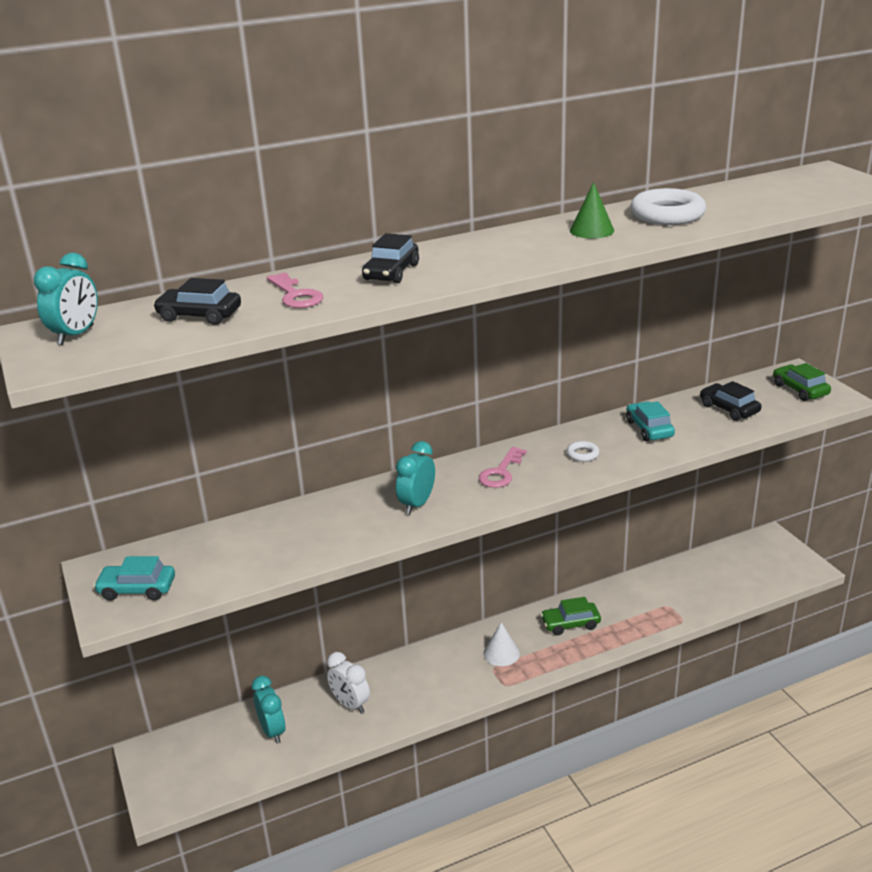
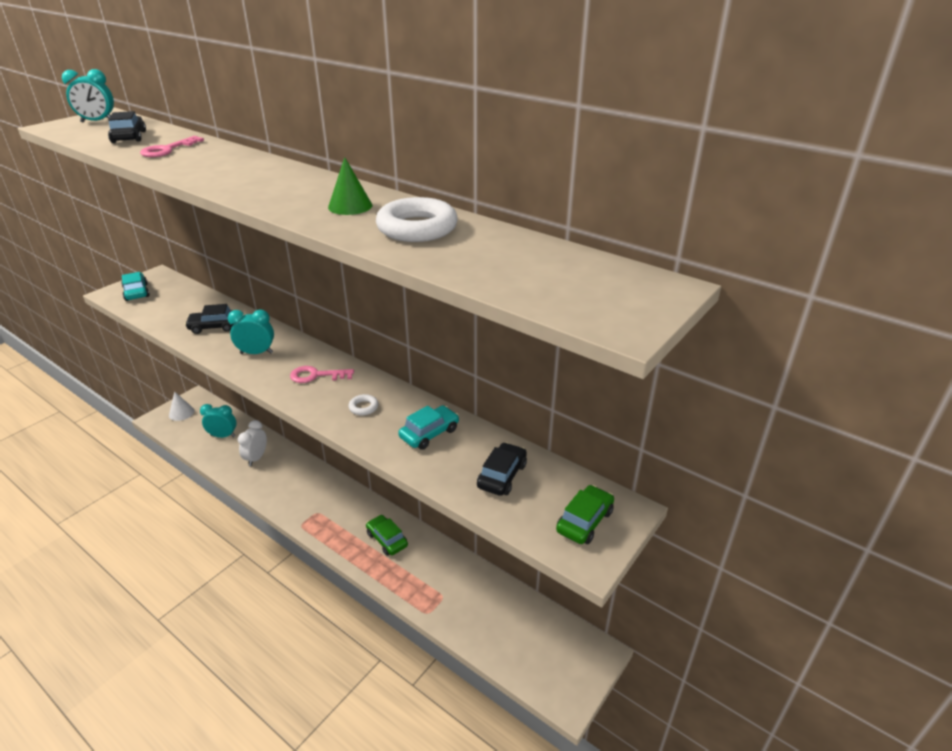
camera: 60 degrees right, 5 degrees up
(272, 731) = (223, 436): turquoise clock -> turquoise clock turned 120 degrees counterclockwise
(391, 272) = (219, 164): black car -> black car (214, 326)
(501, 653) = (335, 511): white cone -> white cone (181, 413)

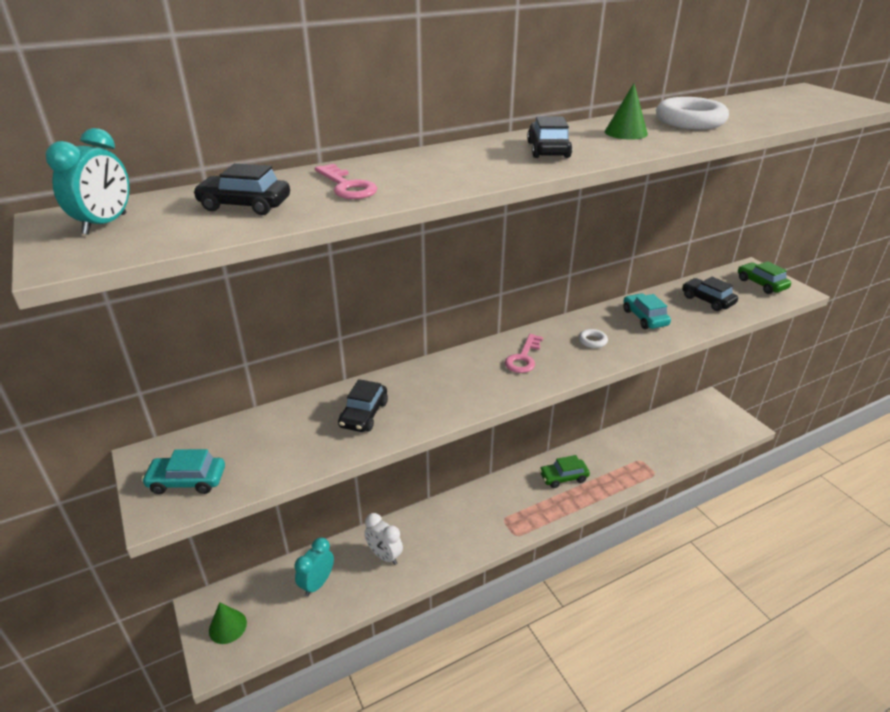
camera: 65 degrees left, 0 degrees up
(181, 413) = (227, 626): white cone -> green cone
(256, 353) = (452, 389): turquoise clock -> none
(277, 186) = (548, 150): none -> black car

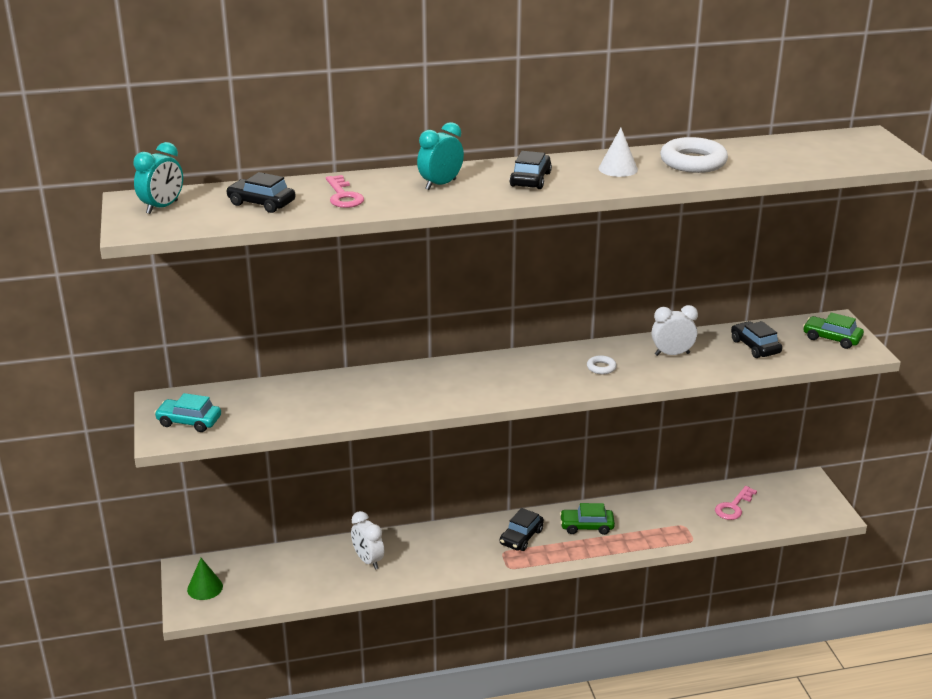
camera: 15 degrees right, 5 degrees down
(317, 583) = (296, 571): turquoise clock -> turquoise clock (440, 184)
(364, 414) = (350, 396): black car -> black car (521, 537)
(523, 358) = (522, 372): pink key -> pink key (733, 507)
(626, 132) = (618, 169): green cone -> white cone
(644, 318) = (672, 354): turquoise car -> white clock
(761, 284) = (831, 338): green car -> green car turned 45 degrees counterclockwise

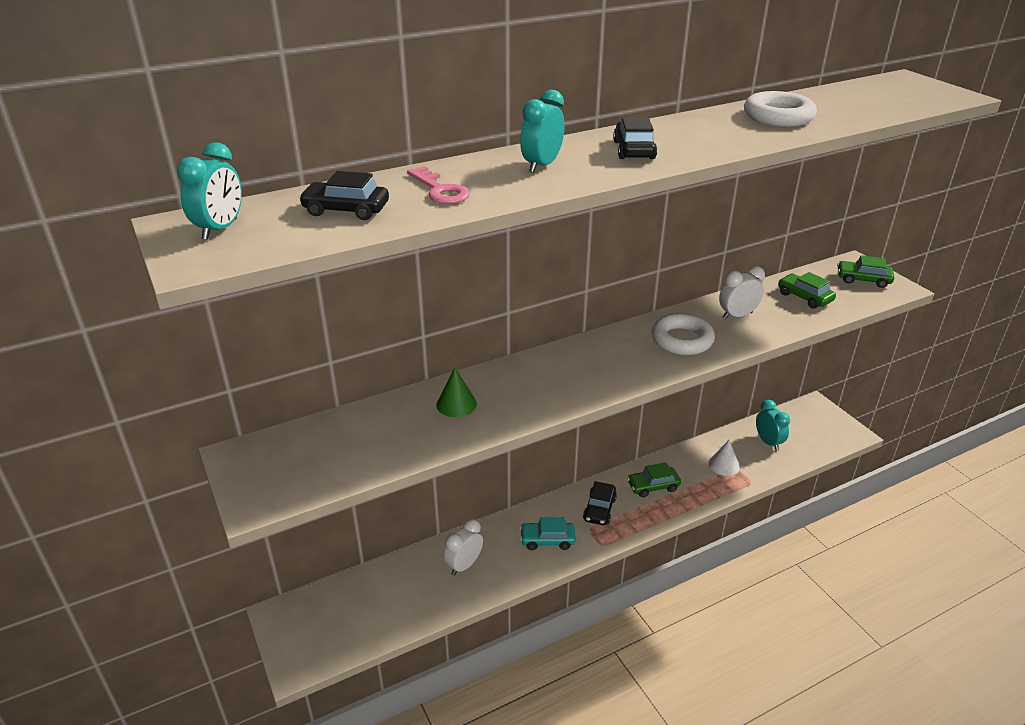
camera: 15 degrees left, 5 degrees up
(189, 421) = (278, 477): turquoise car -> turquoise car (547, 540)
(205, 588) = (305, 634): green cone -> green cone (456, 404)
(368, 560) = (464, 565): white clock -> white clock turned 90 degrees clockwise
(601, 368) = (681, 340): white ring -> white ring, size x2.09
(618, 169) = (712, 130): white cone -> white cone (724, 465)
(733, 507) = (768, 442): pink key -> turquoise clock
(755, 346) = (804, 297): black car -> green car

